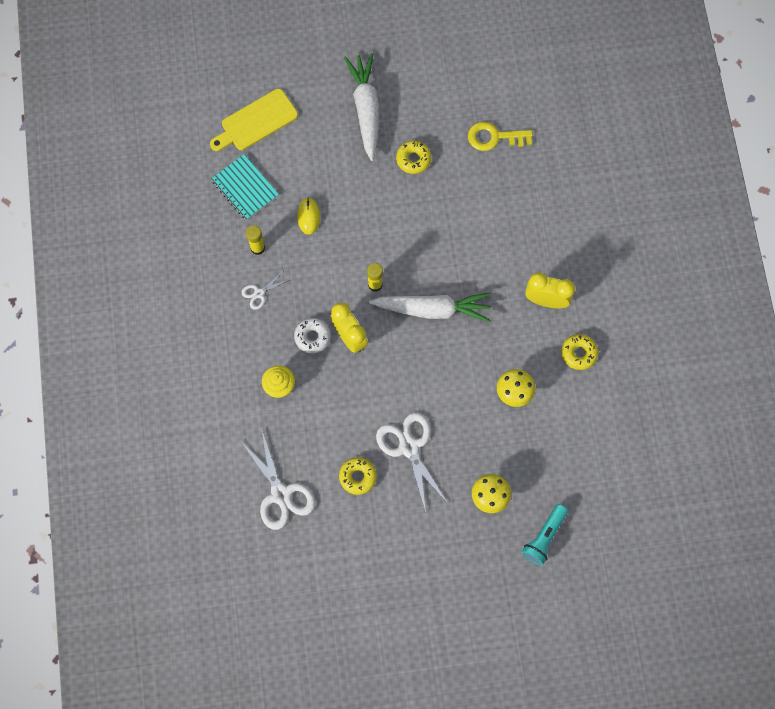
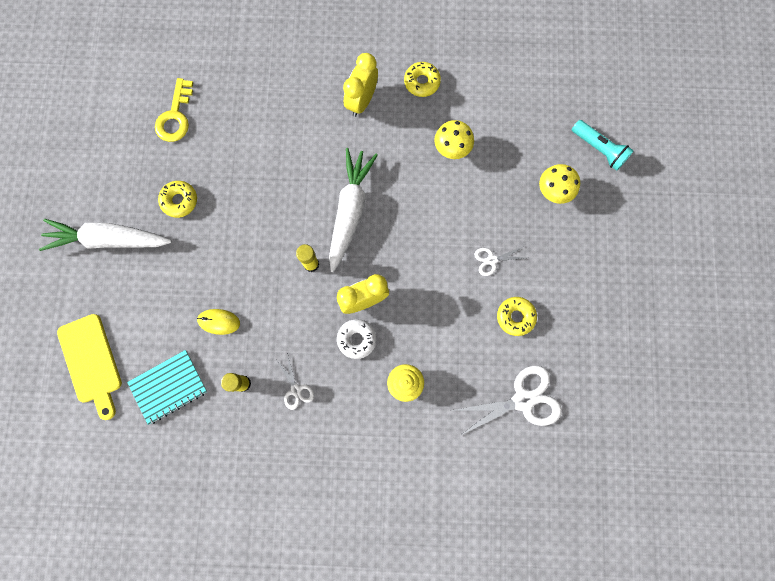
camera: 80 degrees left, 5 degrees up
(409, 447) = (492, 260): white scissors -> white scissors, size x0.51

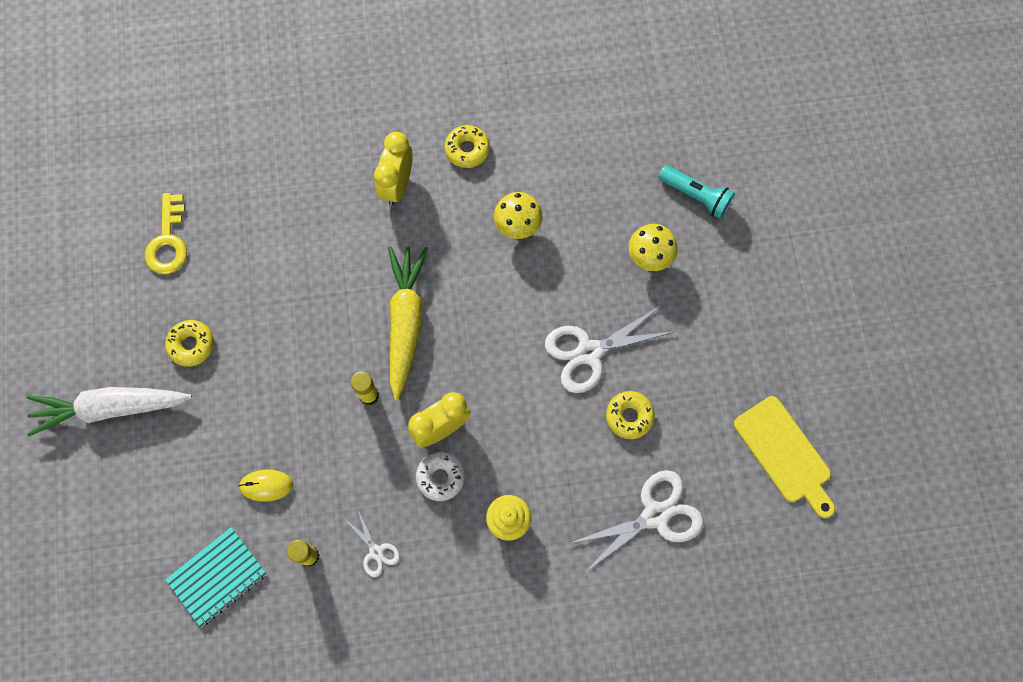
camera: 10 degrees left, 5 degrees down
(91, 362) = (115, 563): yellow cutting board -> yellow cutting board (785, 454)
(350, 211) = (405, 322): white carrot -> yellow carrot
(492, 260) = (589, 352): white scissors -> white scissors, size x1.96

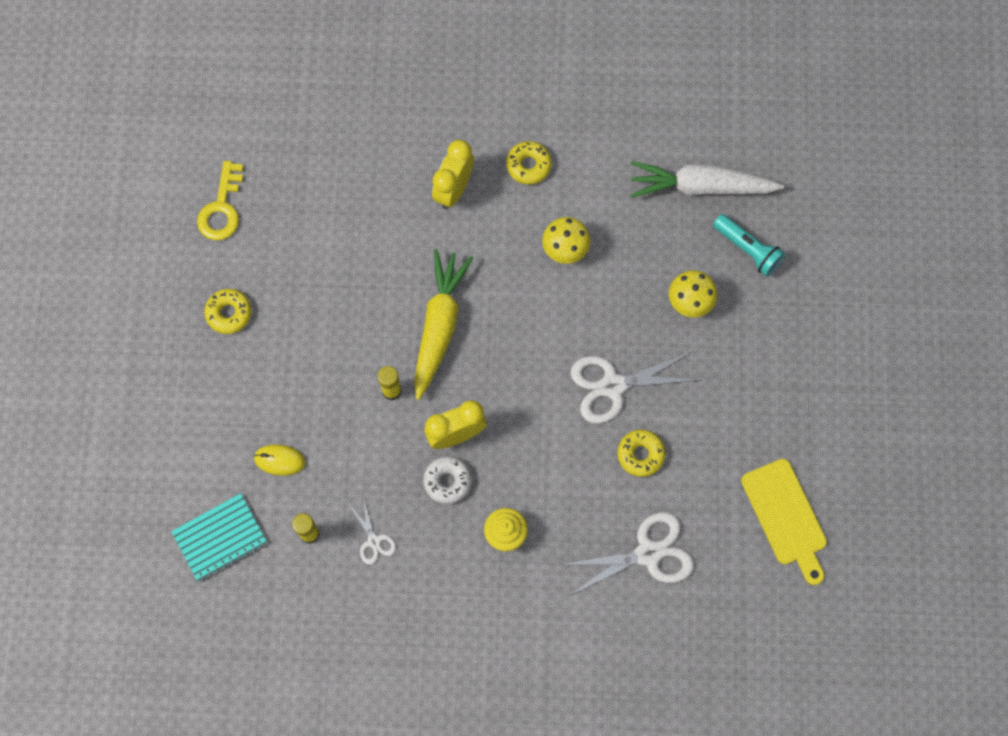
camera: 10 degrees right, 0 degrees up
(110, 408) = (143, 361): white carrot -> white carrot (701, 186)

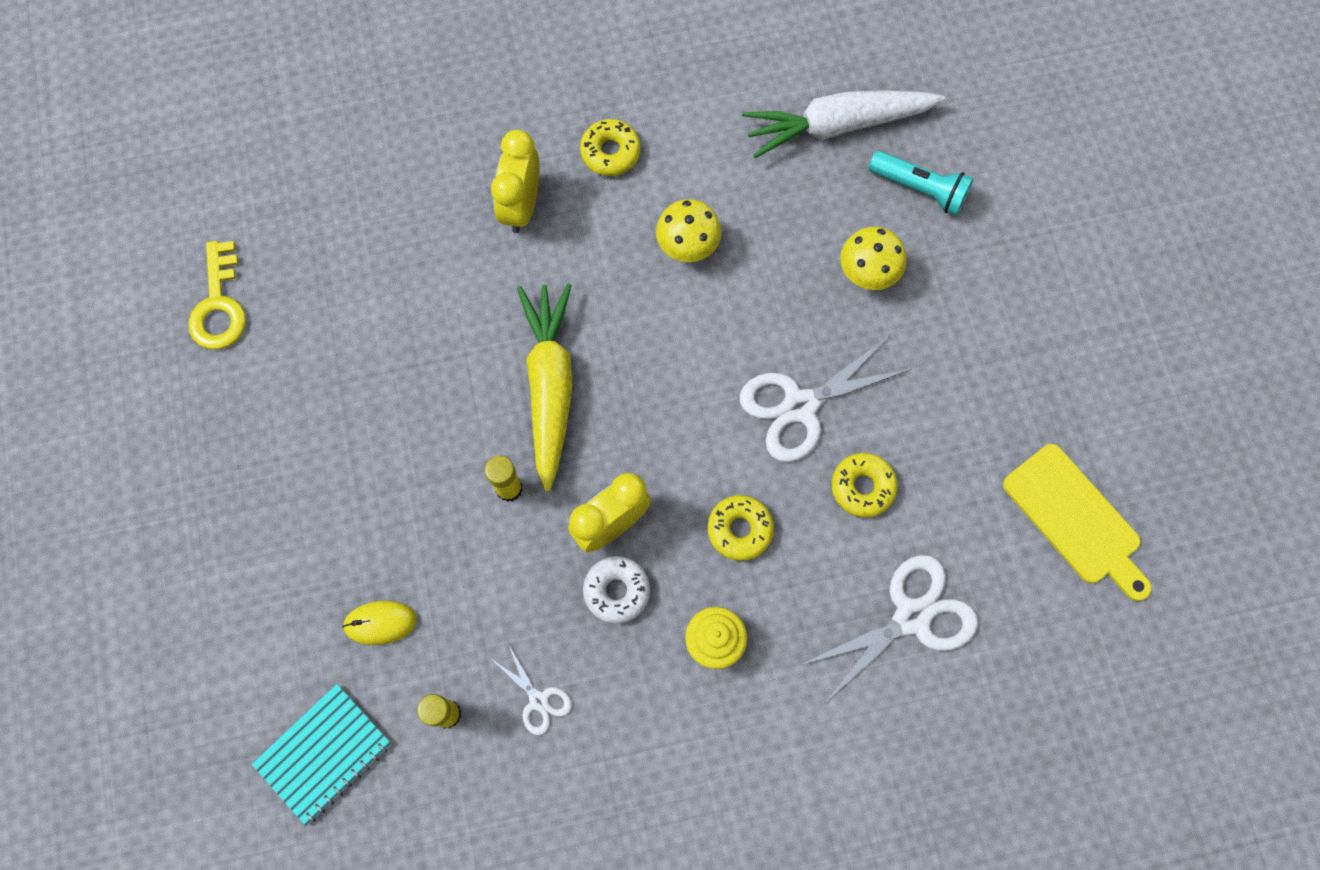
camera: 15 degrees left, 0 degrees up
(229, 313) = (262, 441): yellow donut -> yellow donut (740, 529)

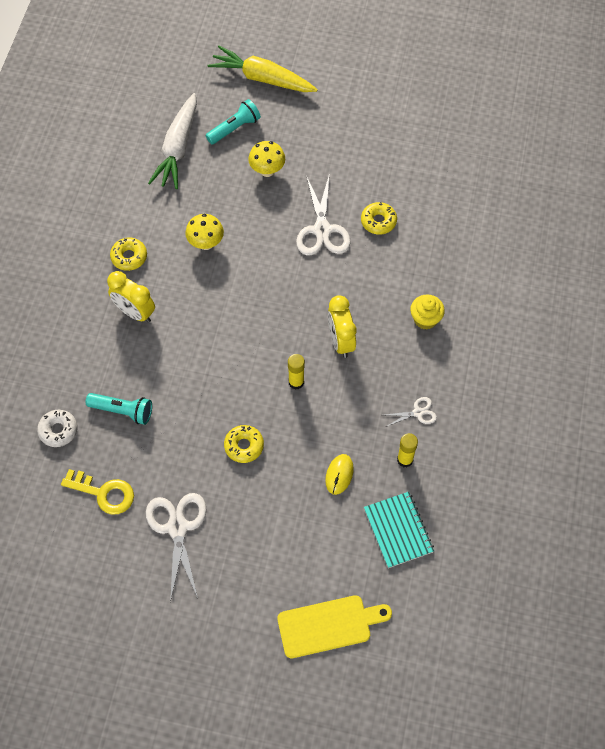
camera: 65 degrees left, 10 degrees down
(355, 268) = (123, 411): none -> turquoise flashlight
(550, 386) = (249, 340): yellow carrot -> yellow carrot (262, 78)
(617, 591) = (377, 353): white donut -> white donut (58, 430)
(740, 529) = (373, 284): yellow donut -> yellow donut (244, 446)
(911, 617) = (454, 229): white scissors -> white scissors (177, 527)
(1075, 519) = (439, 142): yellow cutting board -> yellow cutting board (328, 625)

